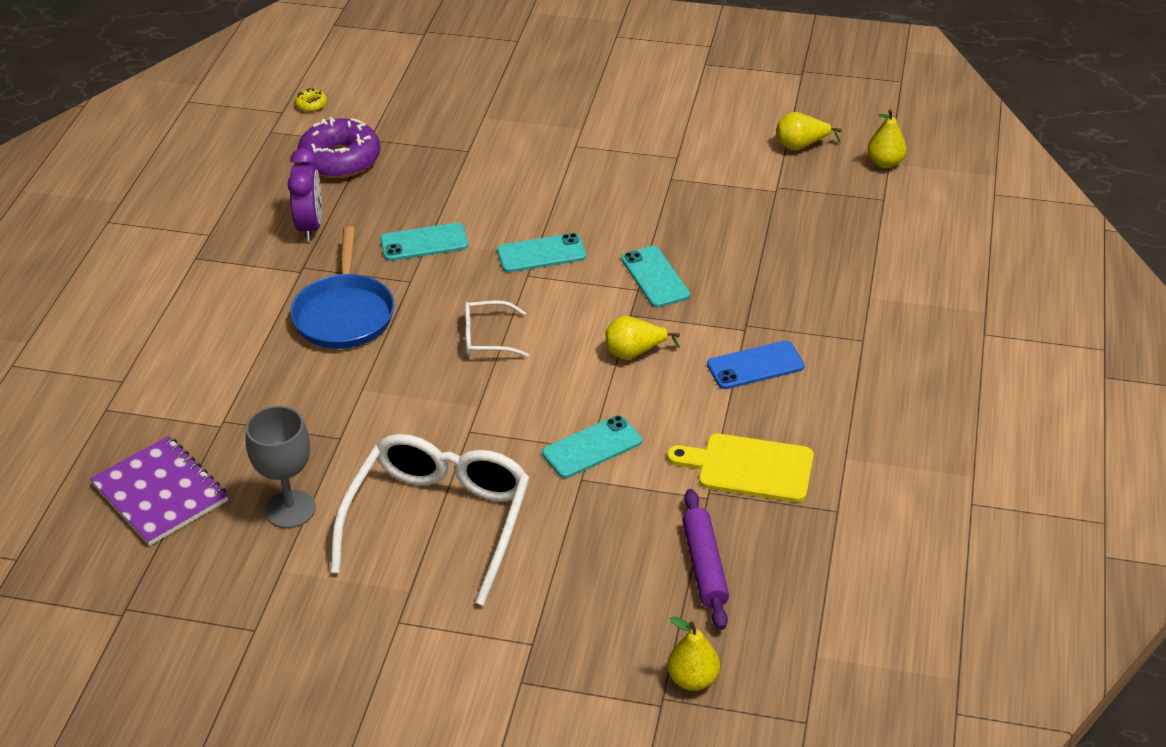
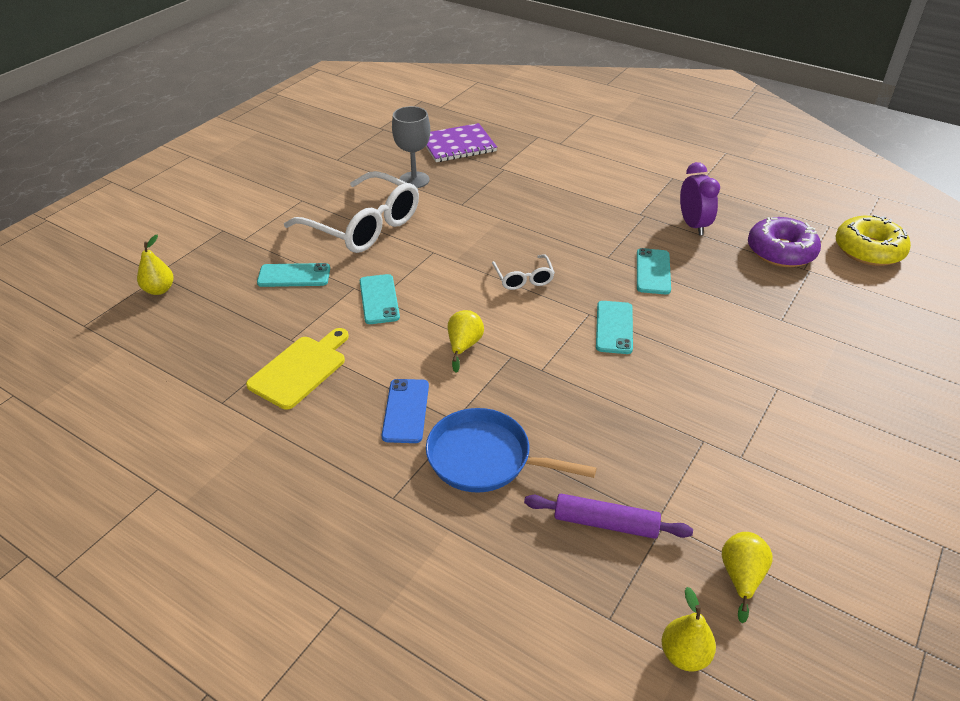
camera: 110 degrees right, 0 degrees up
(310, 226) = (693, 225): purple clock -> purple clock turned 120 degrees counterclockwise
(311, 105) = (868, 250): yellow donut -> yellow donut, size x2.49
(344, 314) = (583, 224): blue pan -> blue pan (485, 458)
(487, 338) = (523, 278): white glasses -> white glasses turned 150 degrees clockwise
(655, 277) = (552, 384): turquoise phone -> turquoise phone (294, 276)
(704, 566) = (235, 320): purple rolling pin -> purple rolling pin (605, 523)

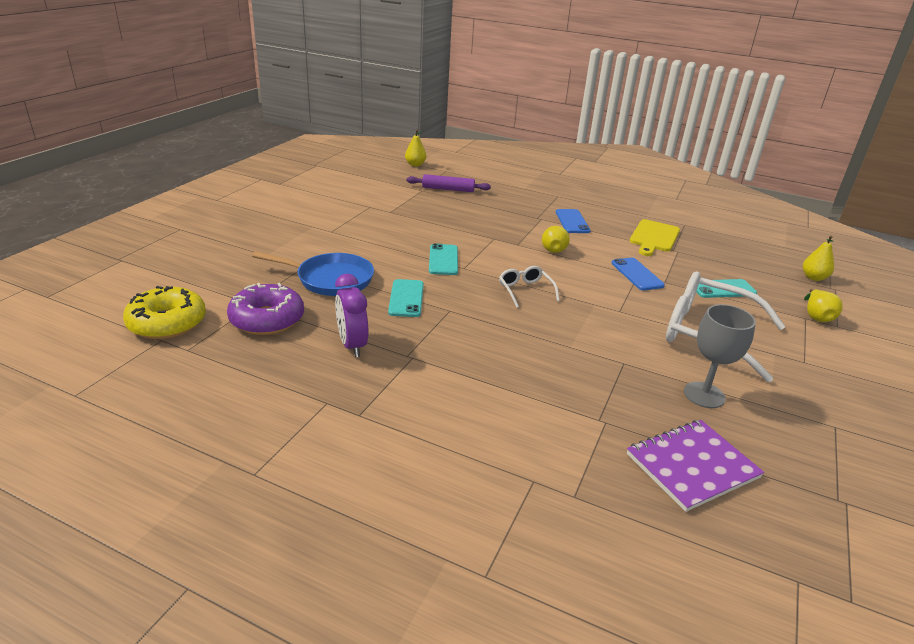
camera: 170 degrees right, 10 degrees down
(379, 299) = (637, 274): turquoise phone -> blue phone
(485, 458) = (516, 206): blue pan -> blue pan (331, 279)
(741, 577) = (385, 177): yellow pear -> yellow pear (816, 316)

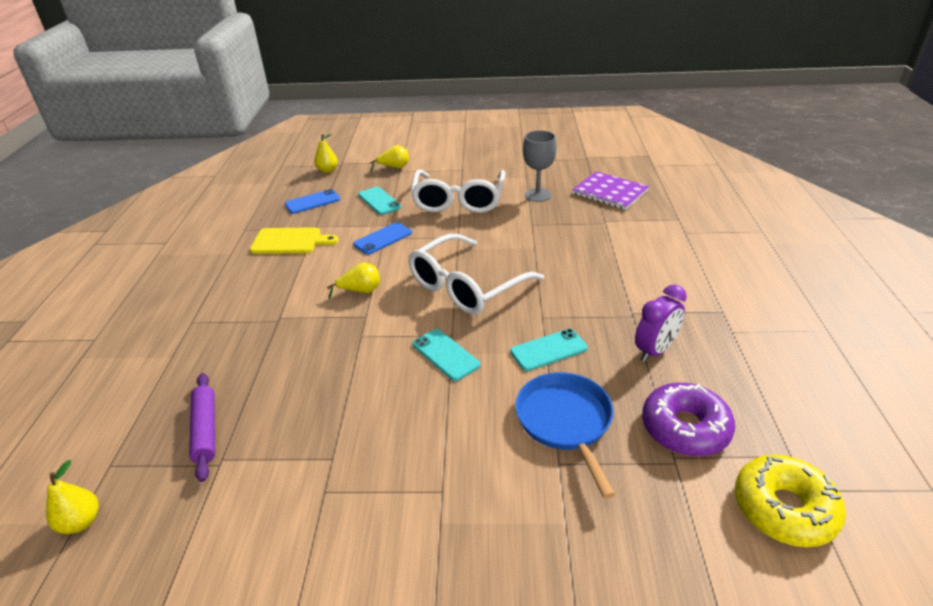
camera: 110 degrees left, 5 degrees up
(443, 260) = (445, 355): turquoise phone -> turquoise phone turned 75 degrees clockwise
(525, 291) = (466, 286): white glasses -> white glasses, size x2.14
(572, 221) = (275, 294): blue phone -> blue phone (312, 202)

